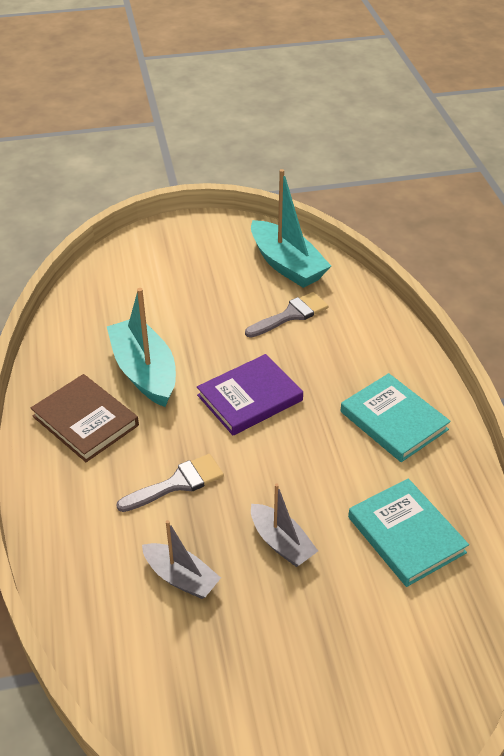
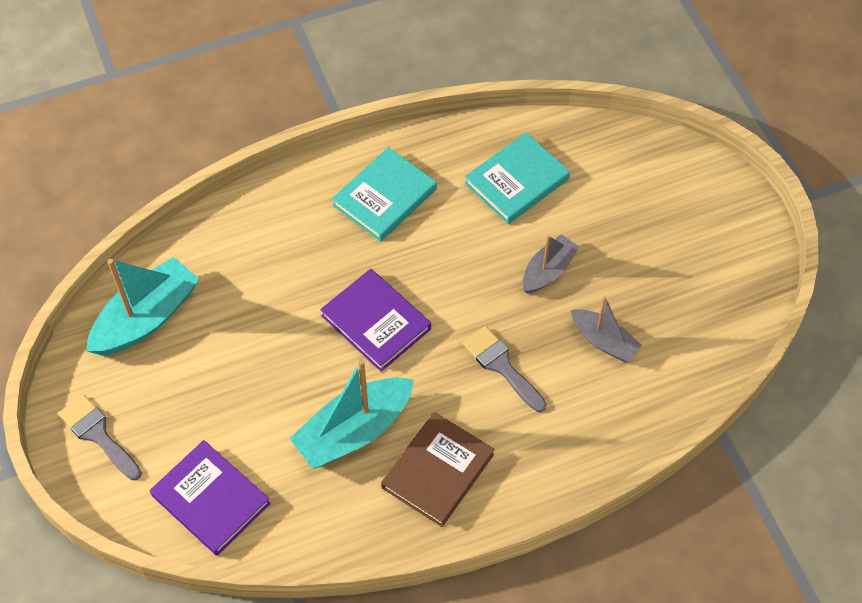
camera: 100 degrees left, 15 degrees up
(115, 288) = (211, 499): none -> purple book
(181, 577) = (603, 341): grey boat -> grey boat turned 105 degrees clockwise
(291, 315) = (239, 302): grey brush -> grey brush (98, 434)

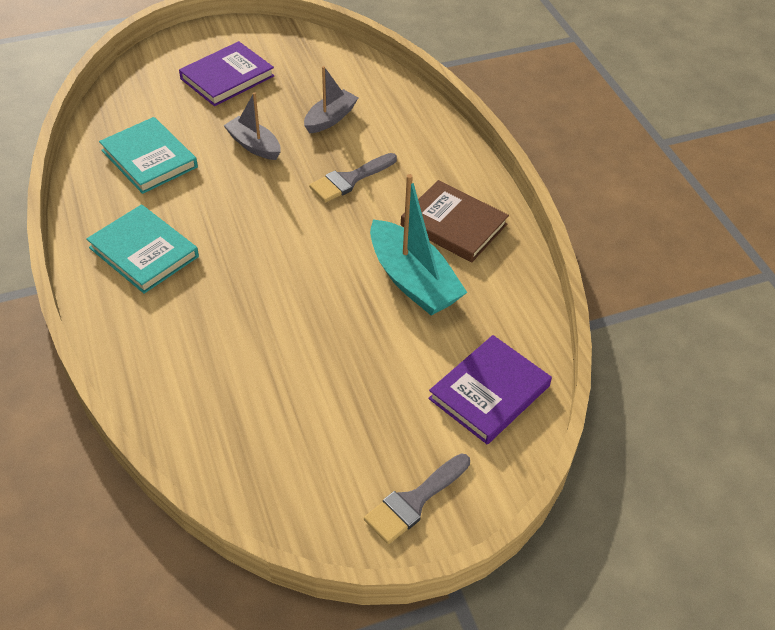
camera: 90 degrees left, 10 degrees down
(147, 318) = (263, 461): turquoise boat -> none
(376, 322) = (294, 262): purple book -> purple book (227, 77)

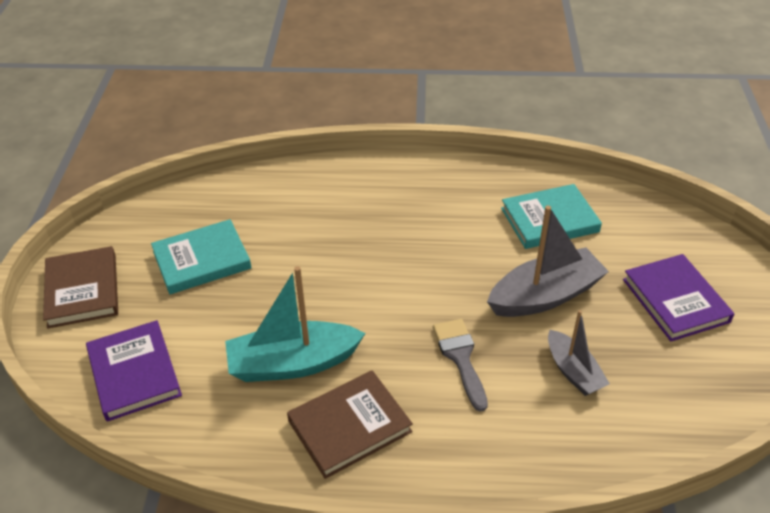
camera: 115 degrees right, 5 degrees down
(144, 252) = (425, 198): turquoise book -> turquoise book (202, 260)
(254, 145) = (545, 296): grey boat -> grey boat, size x1.66
(414, 501) = (82, 290): grey brush -> brown book

